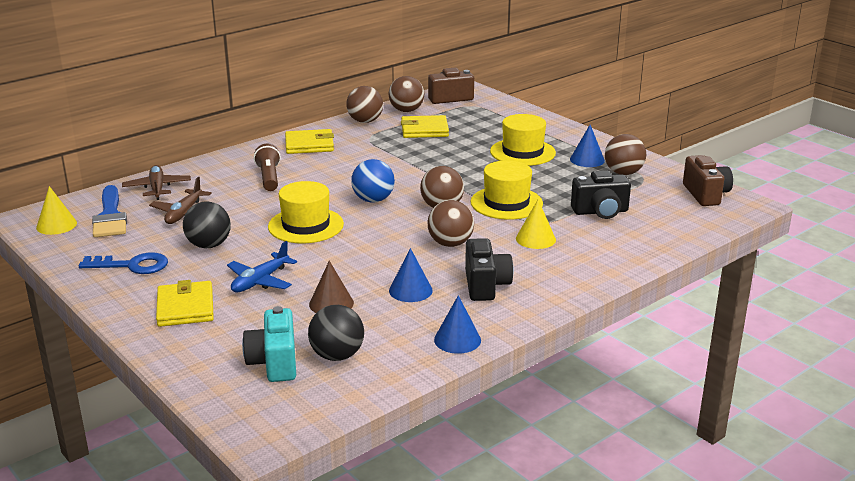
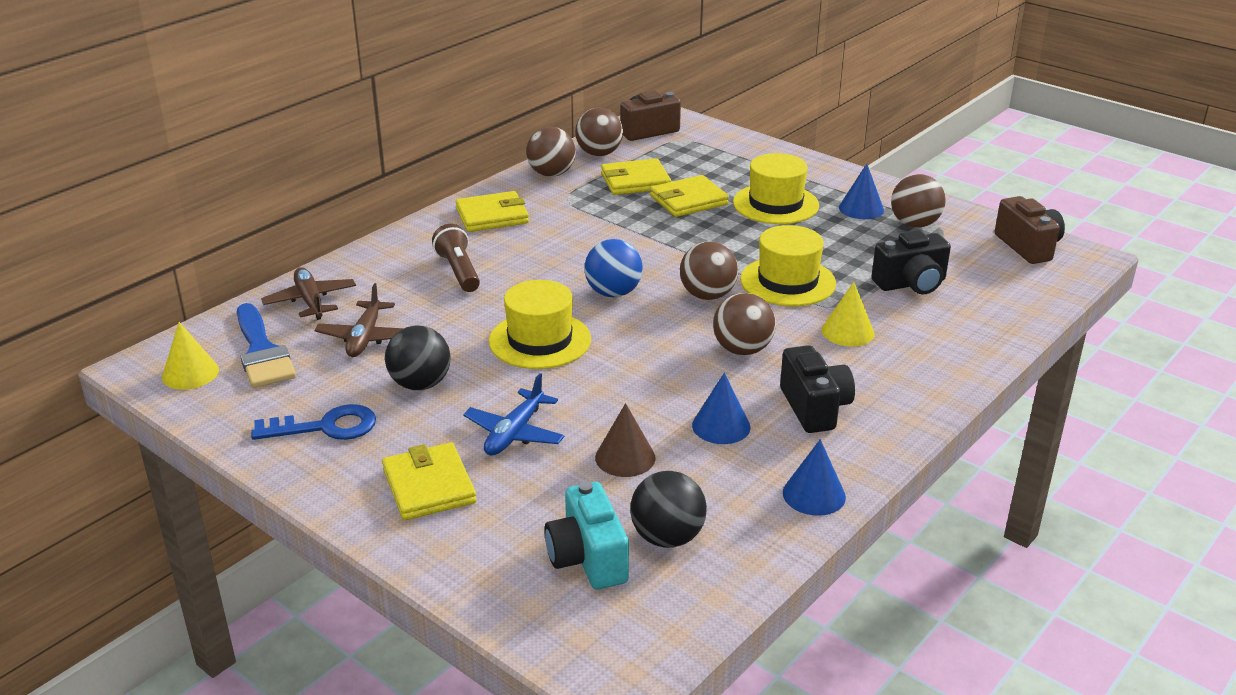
camera: 10 degrees left, 5 degrees up
(458, 145) = (688, 200): none -> yellow wallet

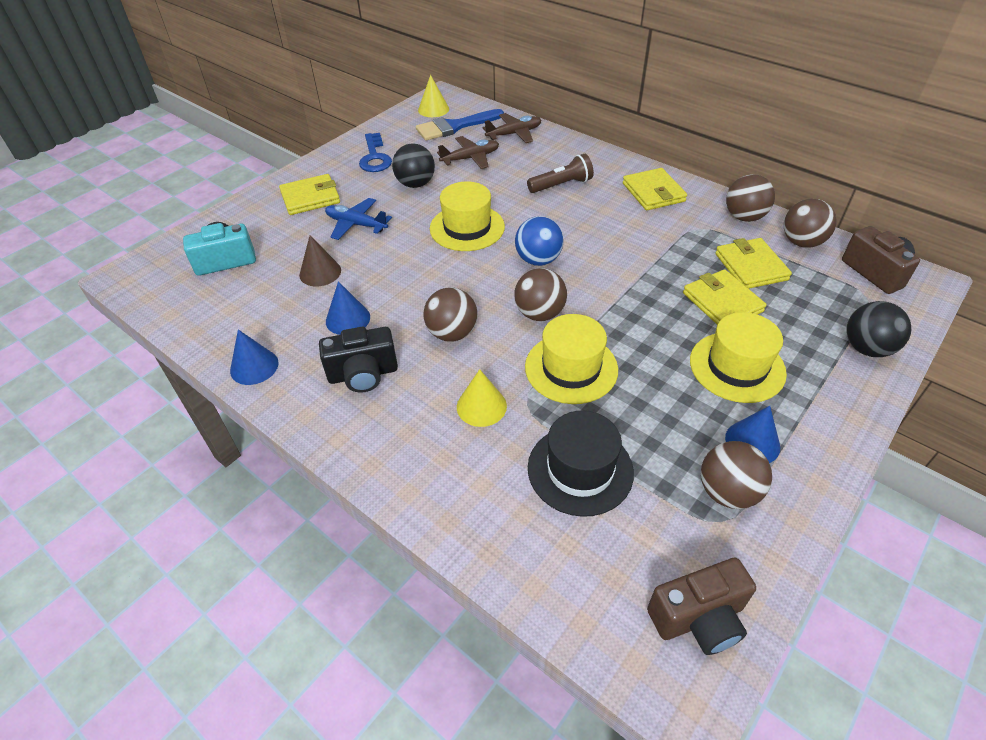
camera: 90 degrees right, 15 degrees up
(365, 338) = (470, 158): brown plane -> brown plane turned 150 degrees clockwise
(667, 537) = (232, 292): black ball -> black ball (866, 348)
(911, 284) = (580, 470): black camera -> black hat

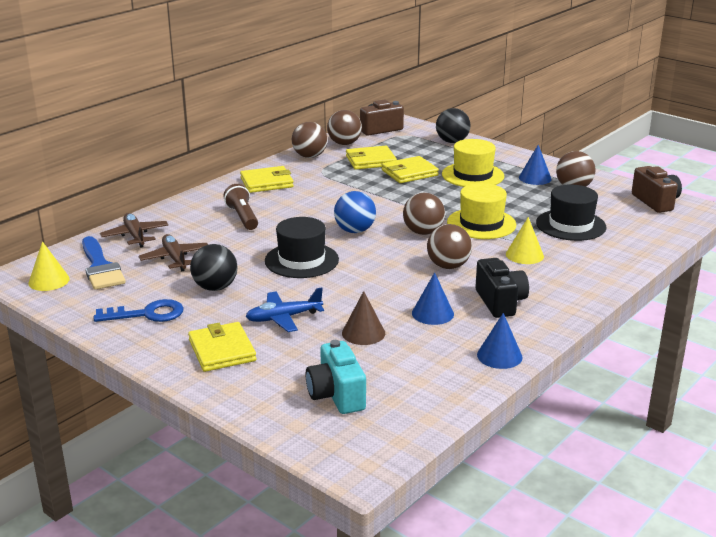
camera: 90 degrees left, 20 degrees down
(356, 224) = (283, 318): blue plane -> blue plane turned 45 degrees clockwise
(467, 228) = (301, 260): yellow hat -> black hat

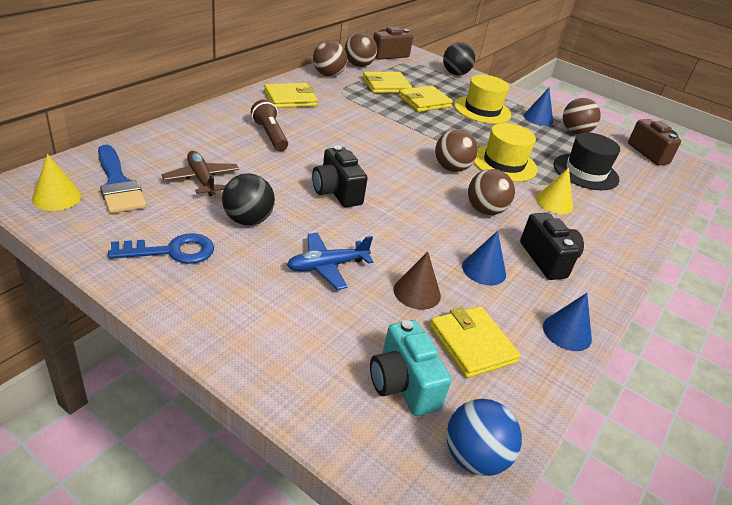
camera: 10 degrees left, 10 degrees up
(135, 236) = (157, 147): brown plane -> none
(222, 350) = (262, 309): yellow wallet -> yellow wallet (472, 344)
(301, 260) = (336, 192): black hat -> black camera
(355, 231) = (385, 161): blue ball -> blue ball (474, 457)

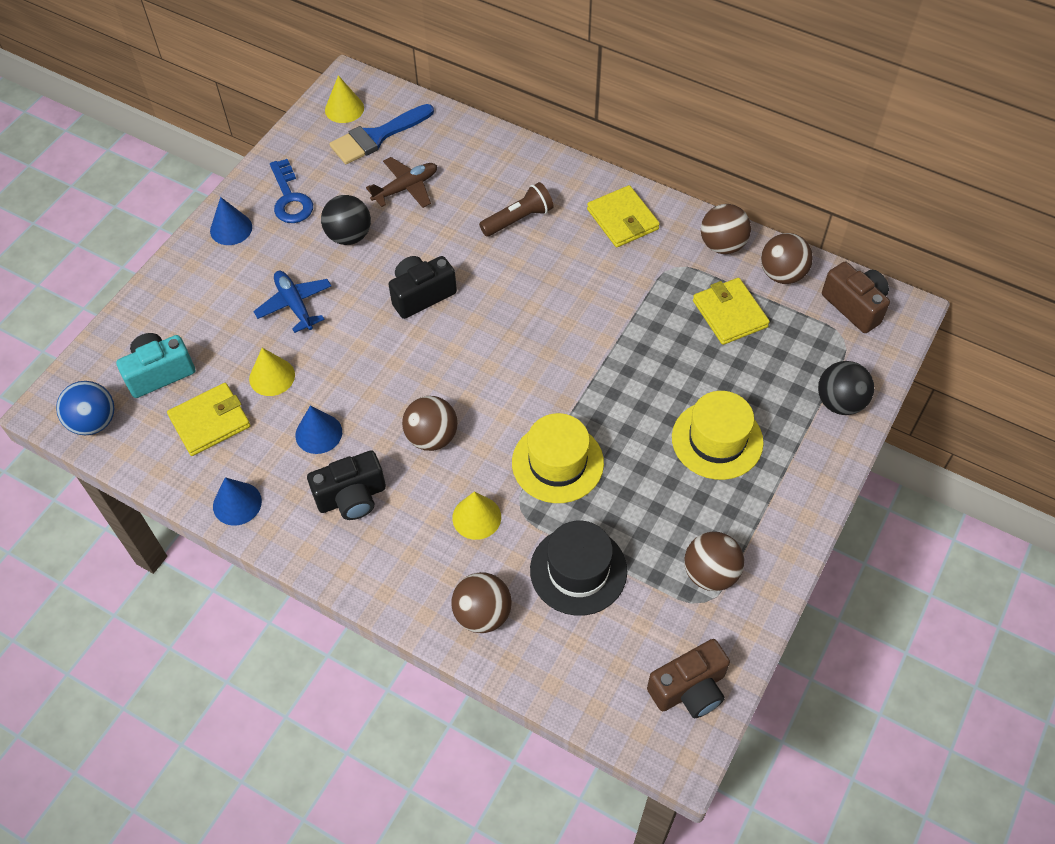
camera: 90 degrees right, 20 degrees up
(417, 292) = (272, 376): brown cone -> yellow cone
(424, 102) = (701, 364): yellow wallet -> none
(451, 168) = (518, 401): brown ball -> brown ball (482, 614)
(538, 118) = (732, 520): blue cone -> blue cone (231, 229)

